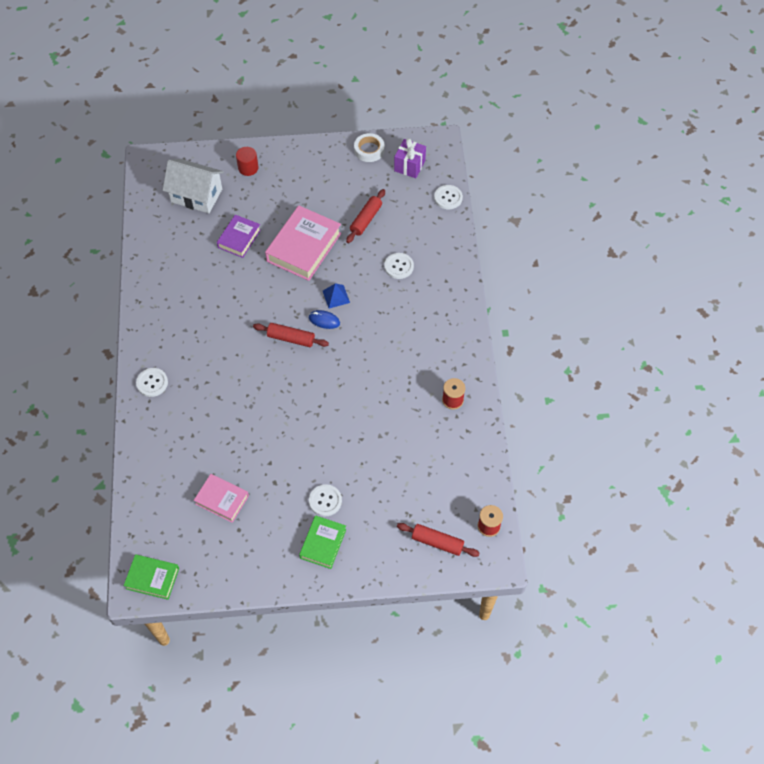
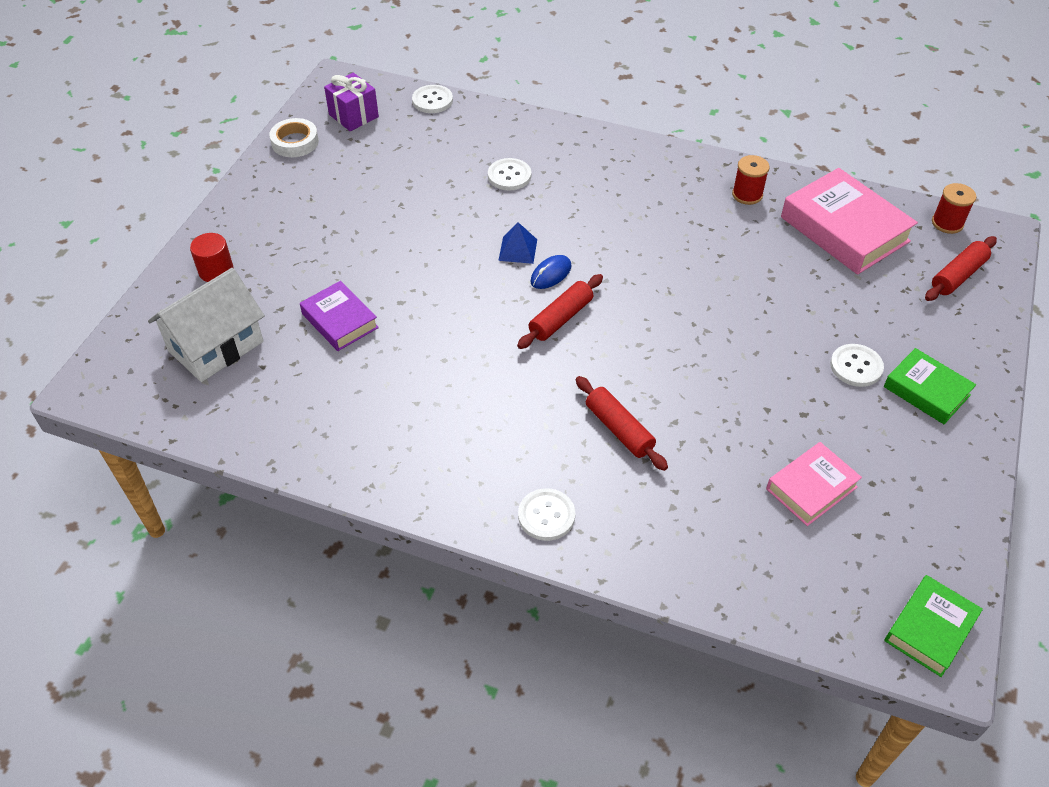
camera: 65 degrees left, 10 degrees down
(304, 247) = (409, 256): pink book -> pink book (844, 229)
(366, 219) = (409, 181): red rolling pin -> red rolling pin (619, 429)

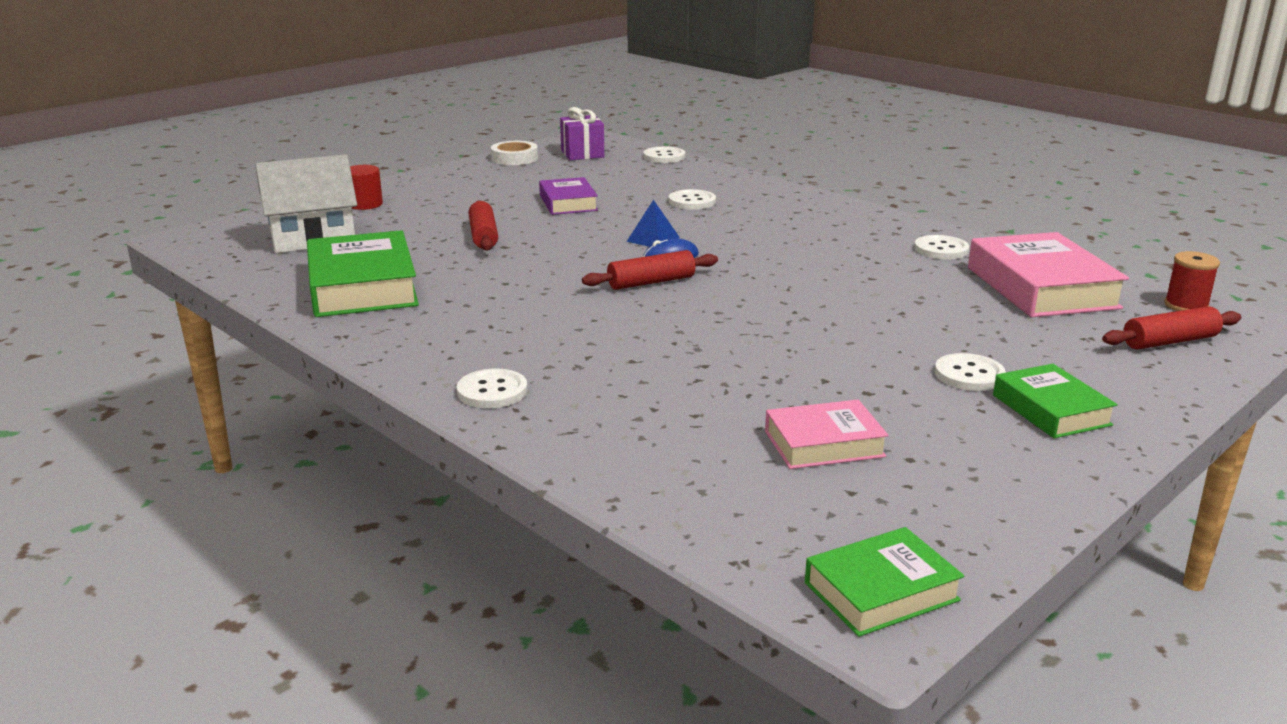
camera: 25 degrees right, 25 degrees down
(327, 408) = (362, 287): none -> green book
(340, 321) = (436, 246): purple book -> purple book (568, 203)
(619, 429) = (635, 357): red rolling pin -> red rolling pin (483, 236)
(747, 194) = (941, 249): red spool -> white button

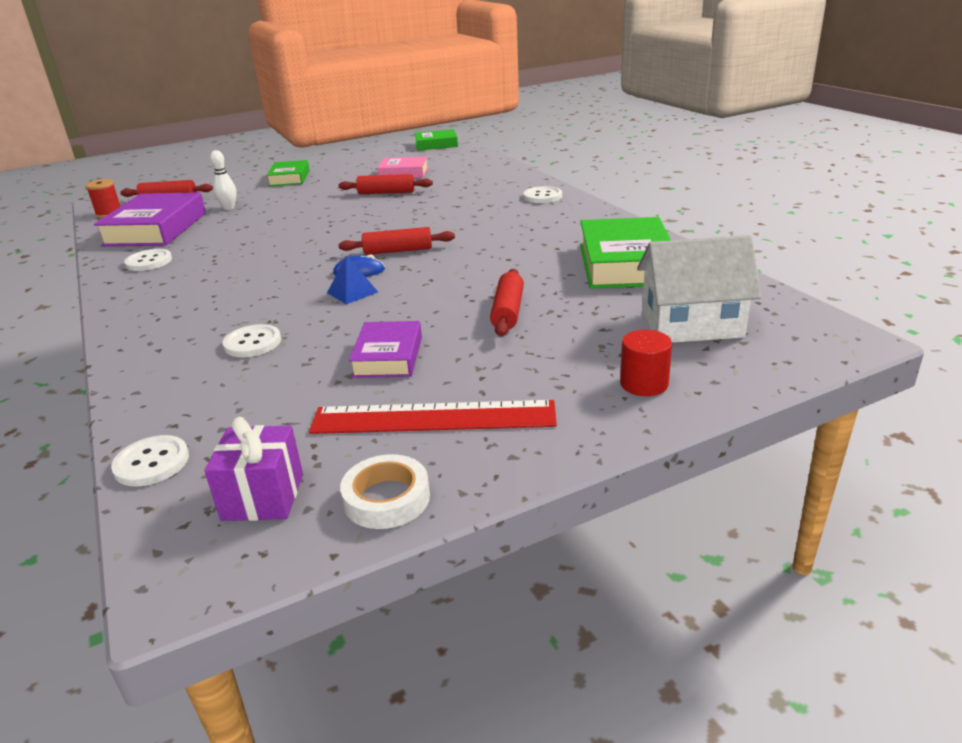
camera: 160 degrees left, 5 degrees up
(509, 181) = (433, 418): none -> red ruler
(790, 382) = (386, 193): none -> red rolling pin
(969, 375) = (296, 191): white button -> none
(1015, 330) = (229, 208): none -> white bowling pin
(1041, 288) = (156, 229): pink book -> purple book

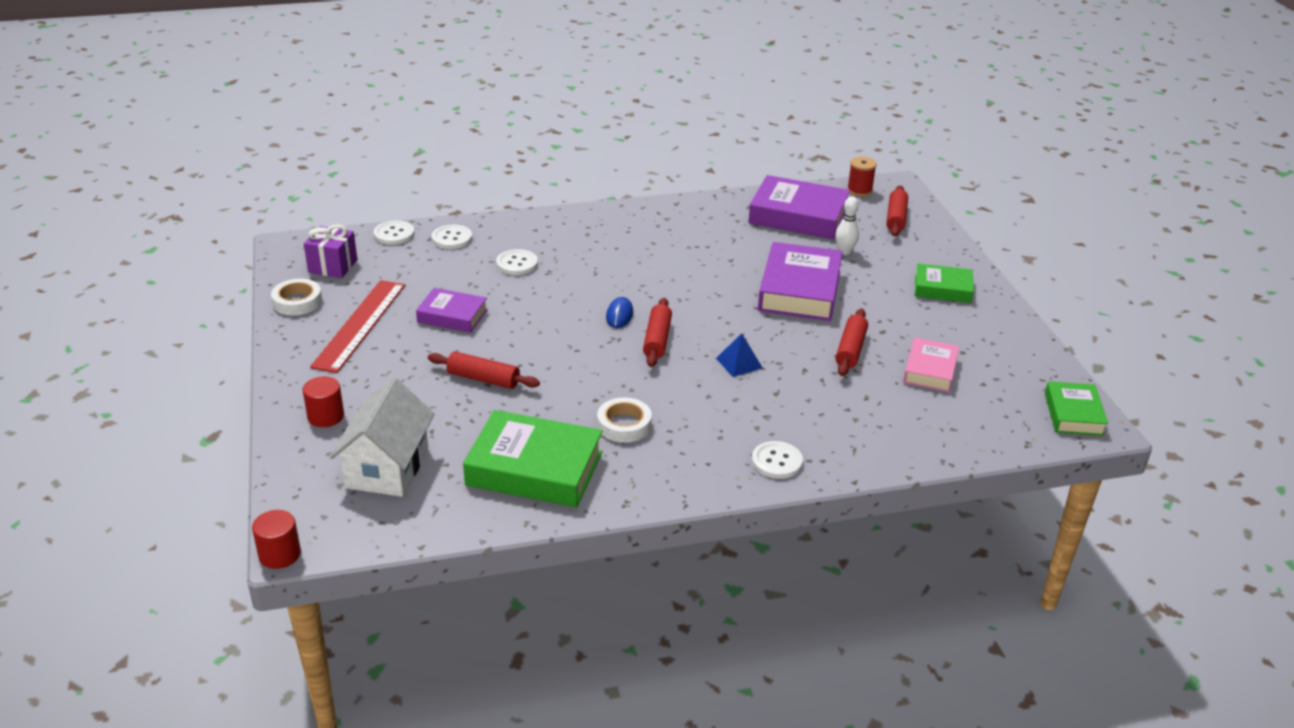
camera: 100 degrees right, 5 degrees up
(149, 262) = (711, 217): white button -> white button (452, 238)
(298, 215) = (799, 290): none -> purple book
(352, 292) = (576, 309): blue pyramid -> blue pyramid (739, 363)
(537, 243) = (624, 425): none -> white tape
(871, 343) = (280, 554): none -> red cylinder

